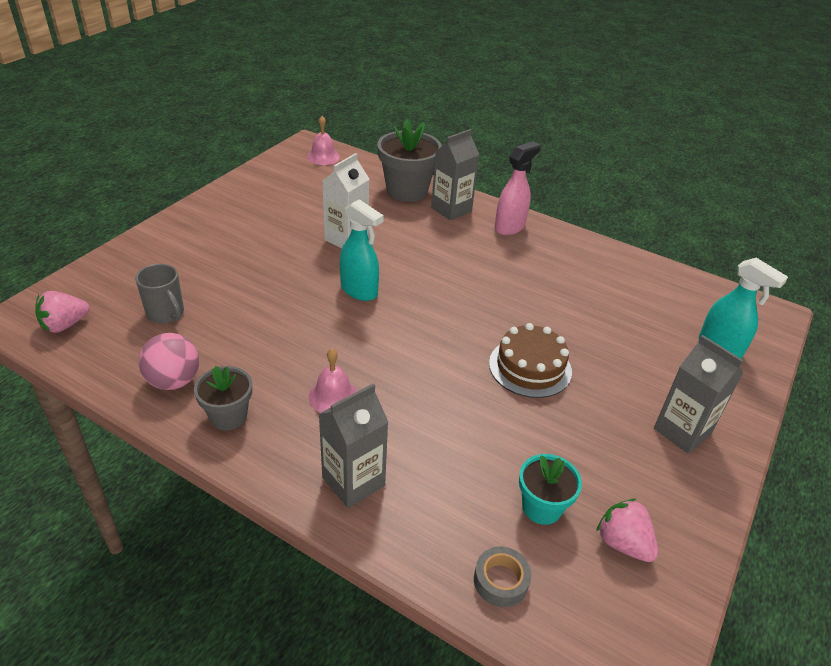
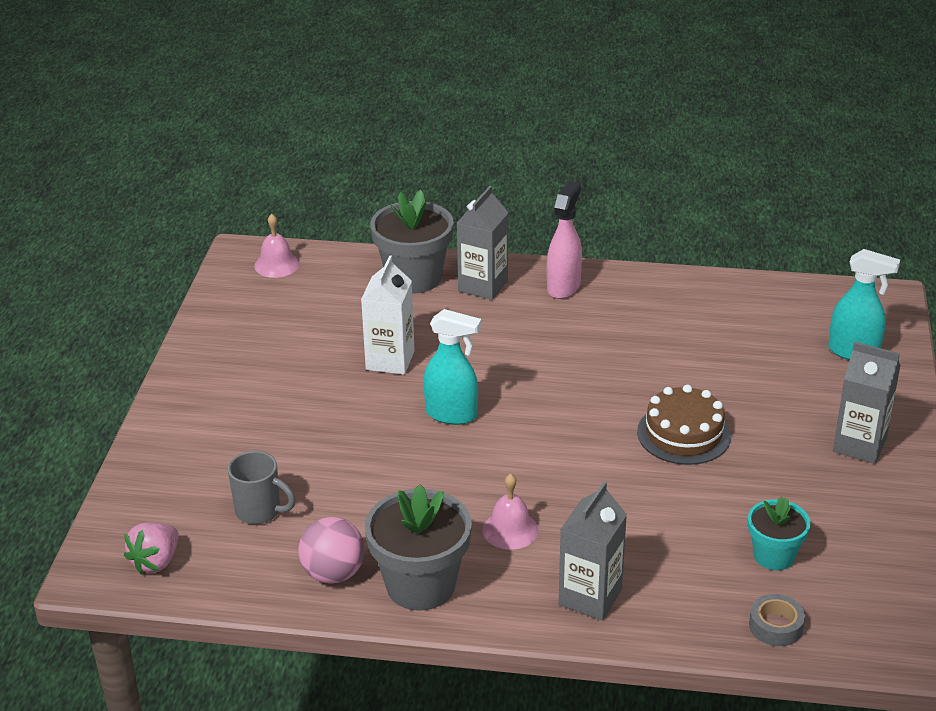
camera: 20 degrees left, 5 degrees down
(228, 416) = (420, 585): grey flower pot -> grey flower pot, size x1.68
(623, 543) = (859, 559): pink strawberry -> none

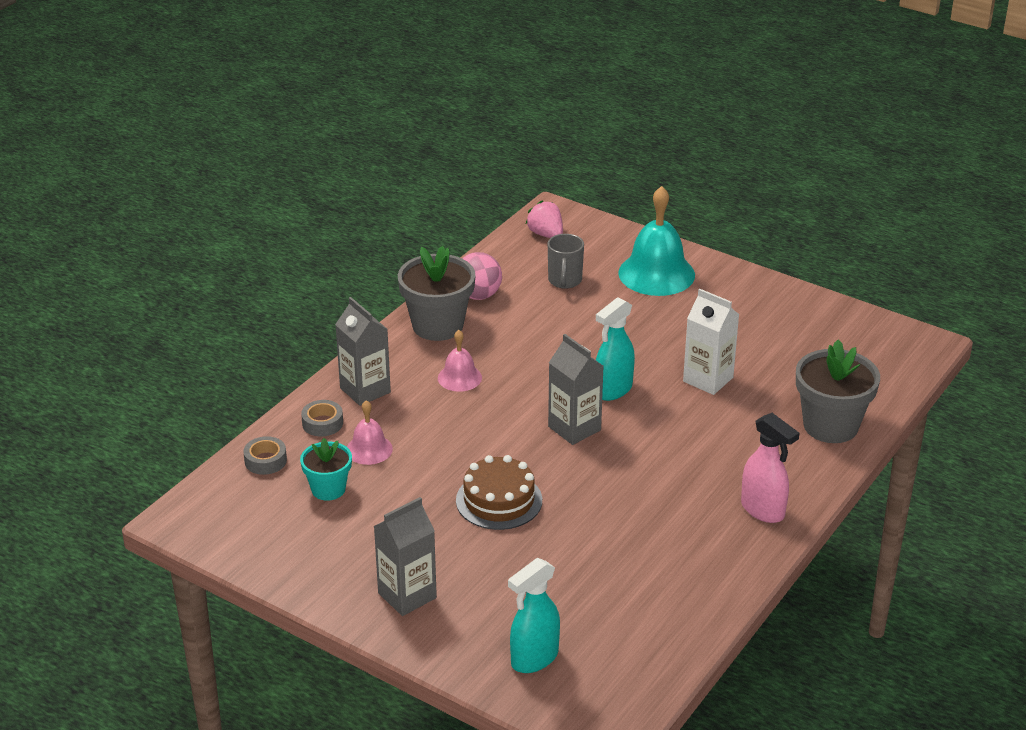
camera: 115 degrees right, 0 degrees up
(204, 445) = (656, 274): none -> turquoise bell
(260, 511) = (564, 281): grey mug -> grey mug turned 45 degrees counterclockwise
(276, 265) = (896, 357): pink bell -> pink bell (369, 449)
(483, 286) = (794, 462): grey carton -> grey carton (574, 428)
(675, 607) = (322, 423): none -> grey tape

